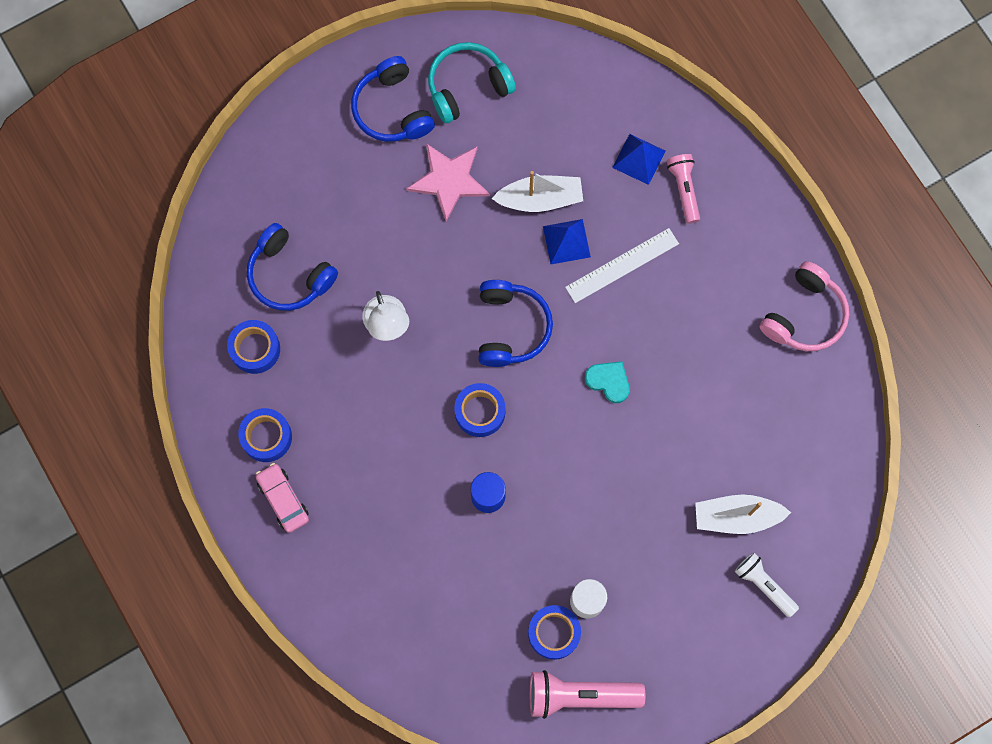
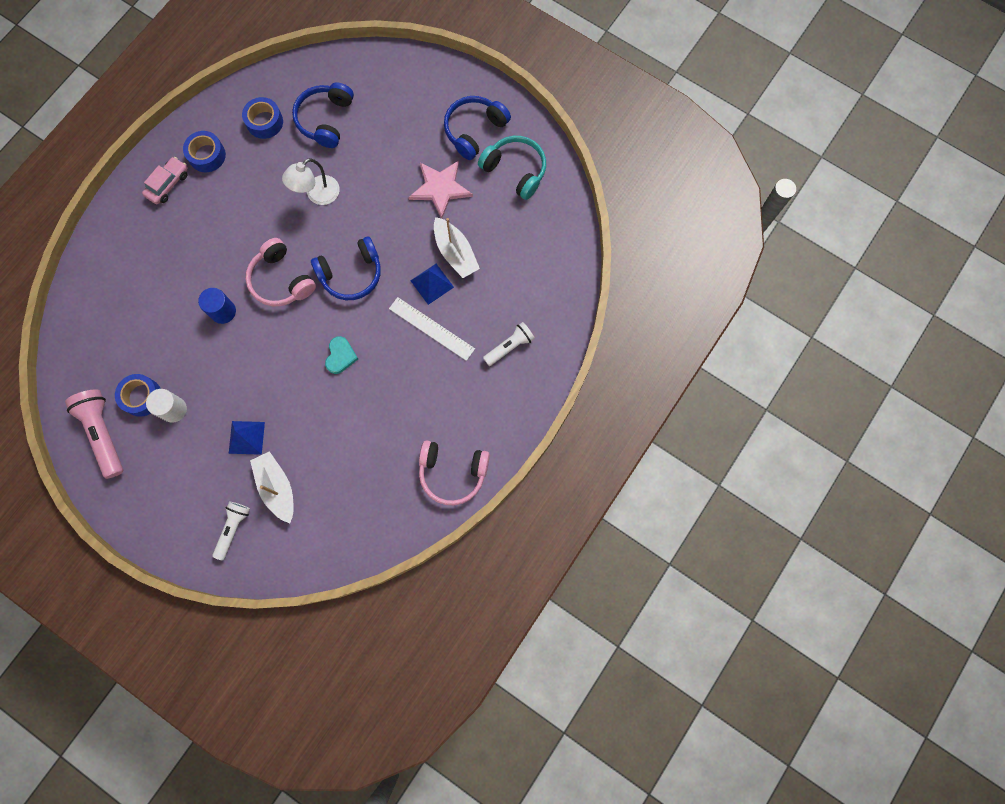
camera: 65 degrees right, 0 degrees up
(480, 412) = (281, 280): blue tape -> pink headphones
(638, 159) = (517, 306): blue pyramid -> blue pyramid (246, 437)
(684, 189) = (509, 347): pink flashlight -> white flashlight

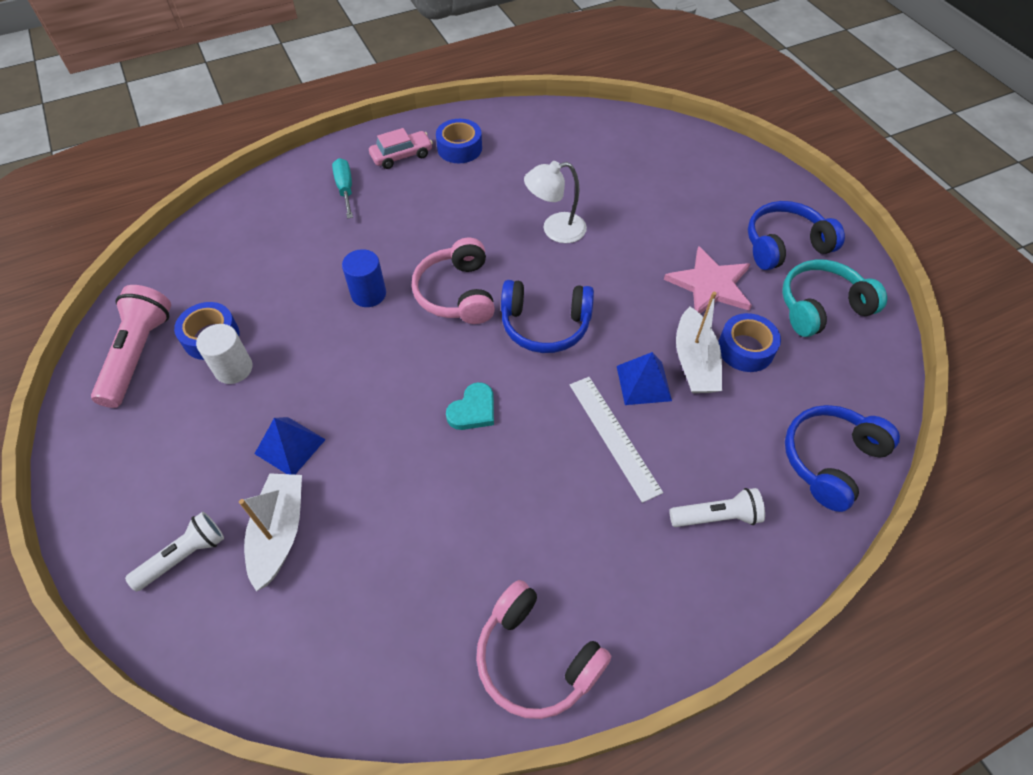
camera: 30 degrees right, 20 degrees down
(147, 235) = (345, 189): none -> turquoise screwdriver
(264, 122) = (540, 144): blue tape -> blue tape (745, 349)
(325, 120) = (608, 167): blue headphones -> blue headphones (830, 460)
(515, 170) = (821, 307): turquoise headphones -> turquoise headphones turned 90 degrees counterclockwise

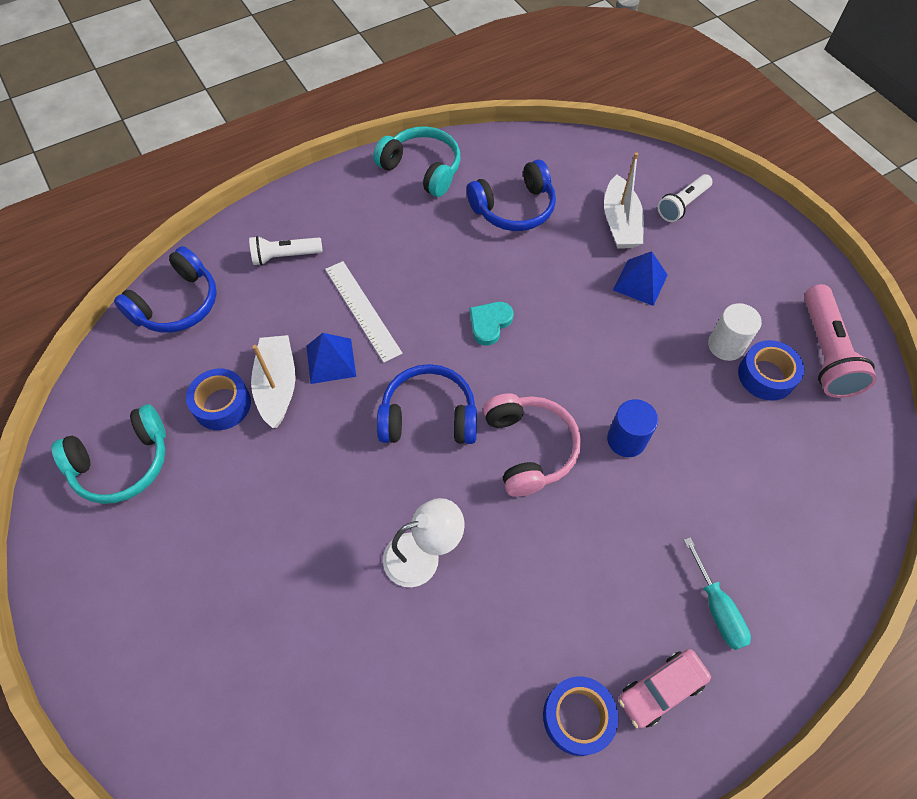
camera: 175 degrees right, 5 degrees up
(536, 658) = (422, 169): pink headphones -> turquoise headphones
(710, 285) = (240, 484): pink star -> none
(784, 245) = (133, 553): blue headphones -> blue headphones (514, 208)

